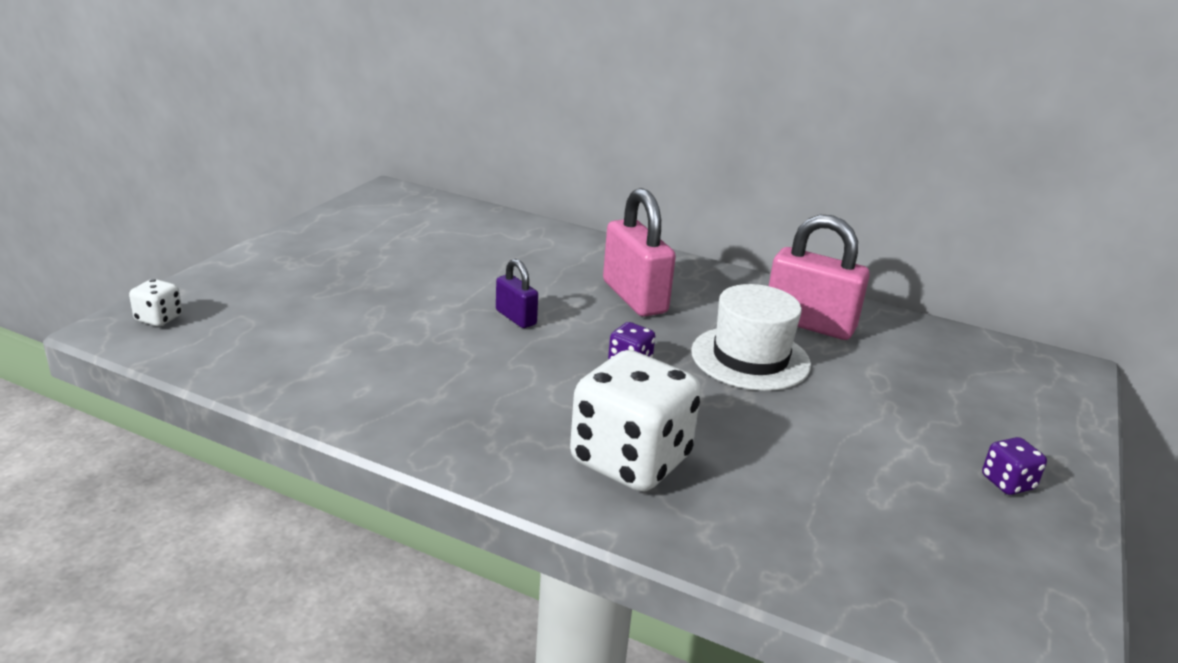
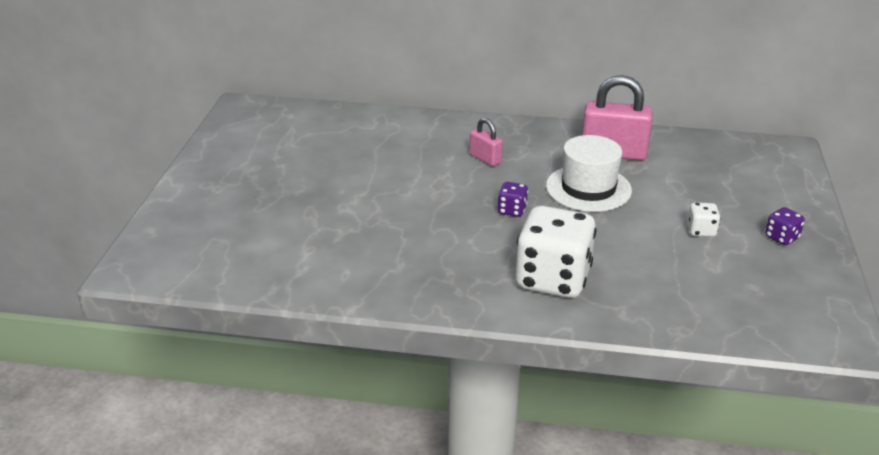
camera: 15 degrees left, 5 degrees up
(159, 318) = (154, 255): white dice -> white dice (701, 231)
(516, 317) = (413, 194): purple padlock -> none
(634, 297) = (485, 159): pink padlock -> pink padlock, size x0.53

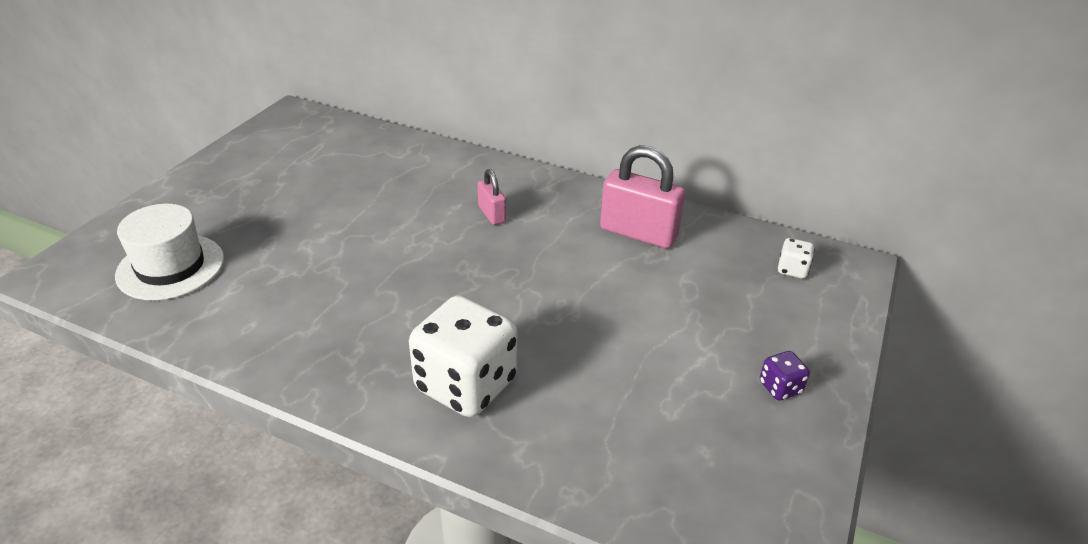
camera: 15 degrees right, 5 degrees up
(512, 210) = (479, 284): purple dice -> none
(588, 188) = (582, 272): white hat -> white hat (170, 267)
(701, 231) = (683, 356): white dice -> white dice (792, 270)

